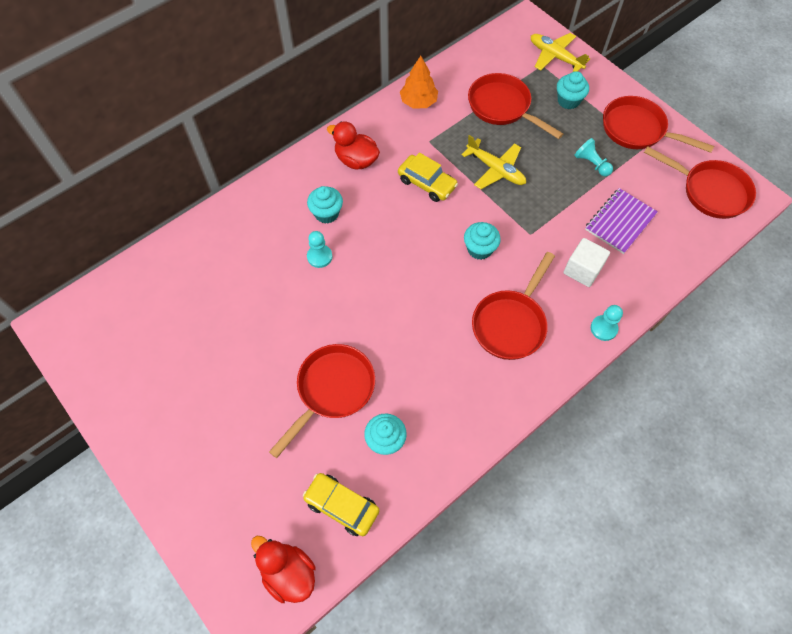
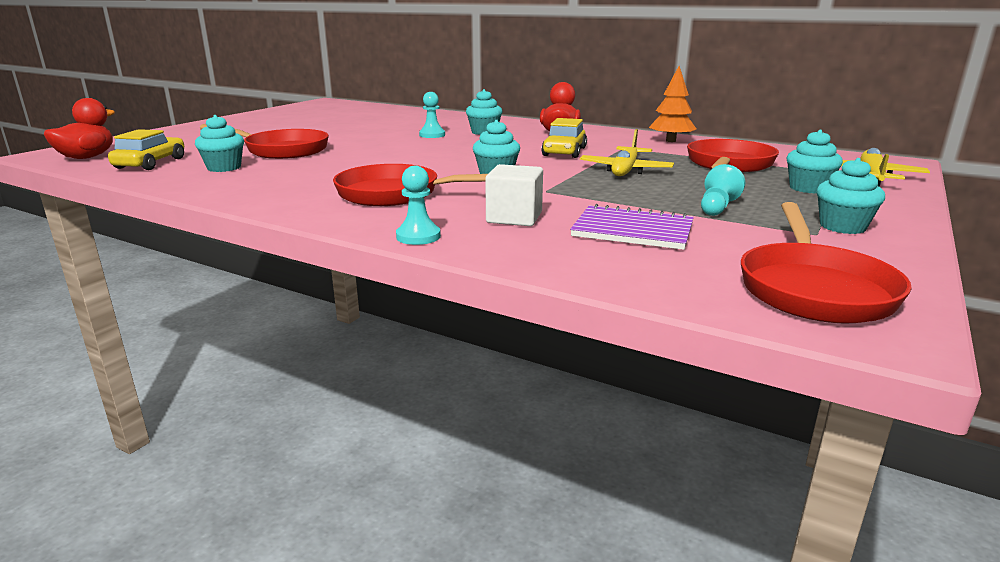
camera: 70 degrees right, 40 degrees down
(637, 130) = (842, 227): red pan -> turquoise cupcake

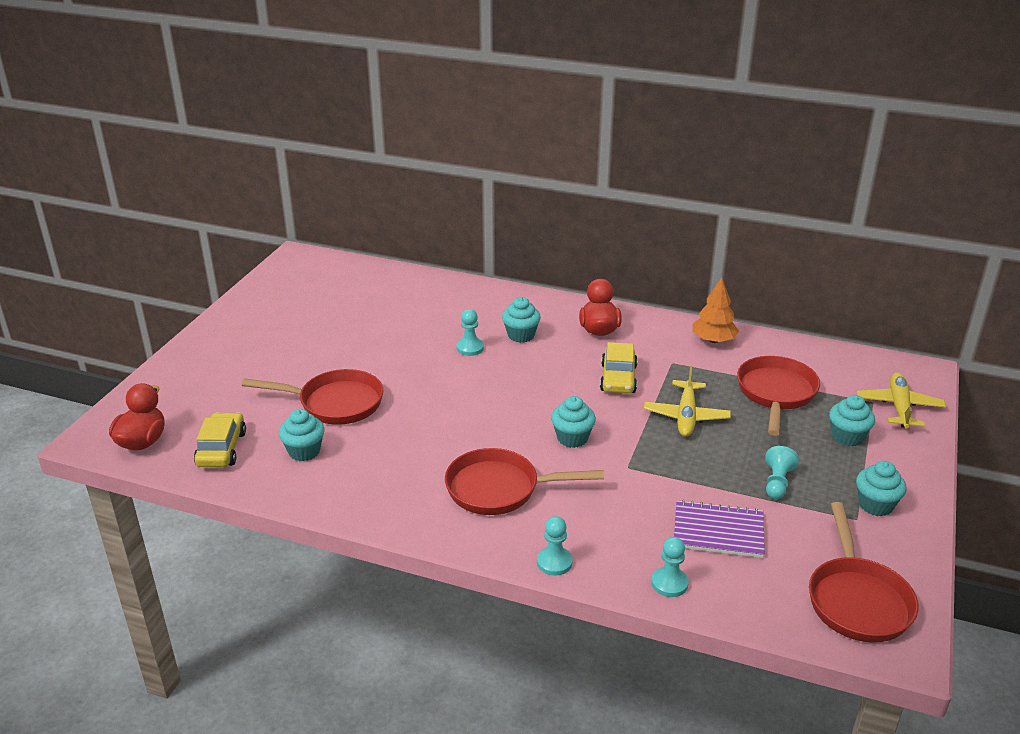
camera: 10 degrees left, 10 degrees up
(514, 218) = (618, 521): white cube -> none
(552, 259) = (669, 583): none -> turquoise pawn

